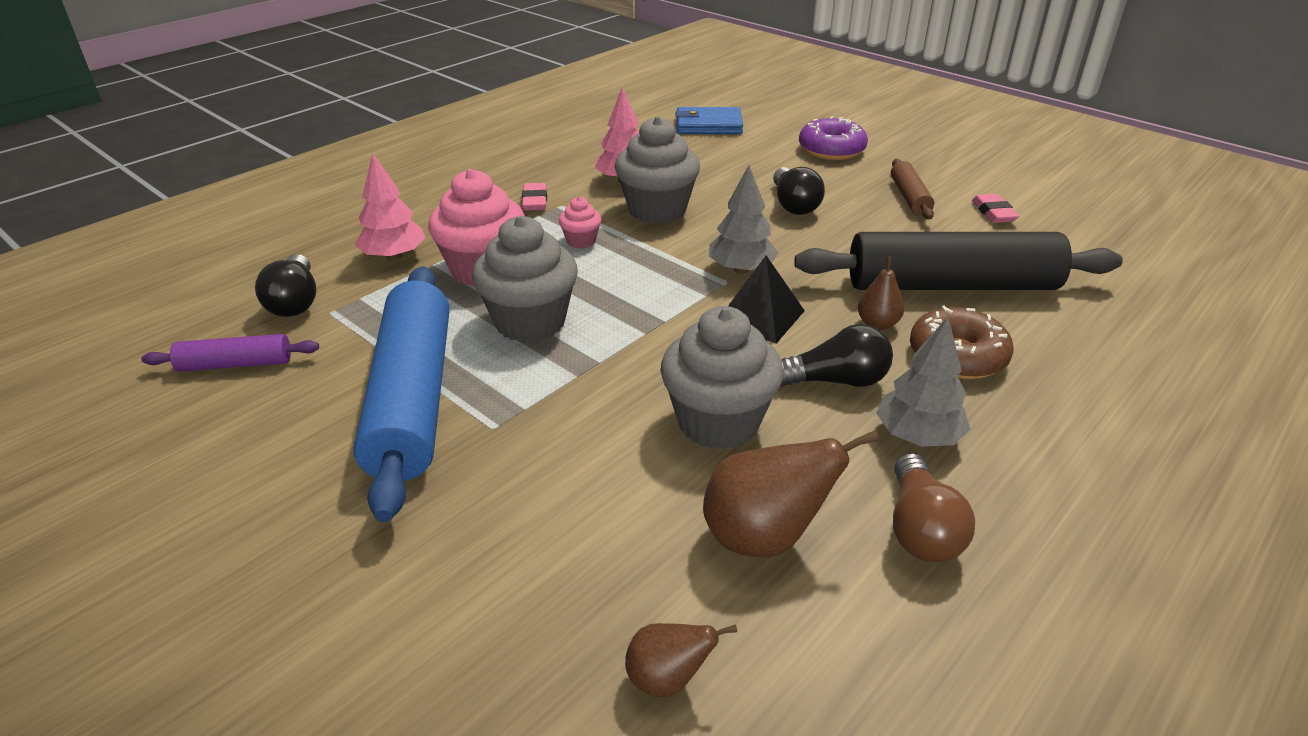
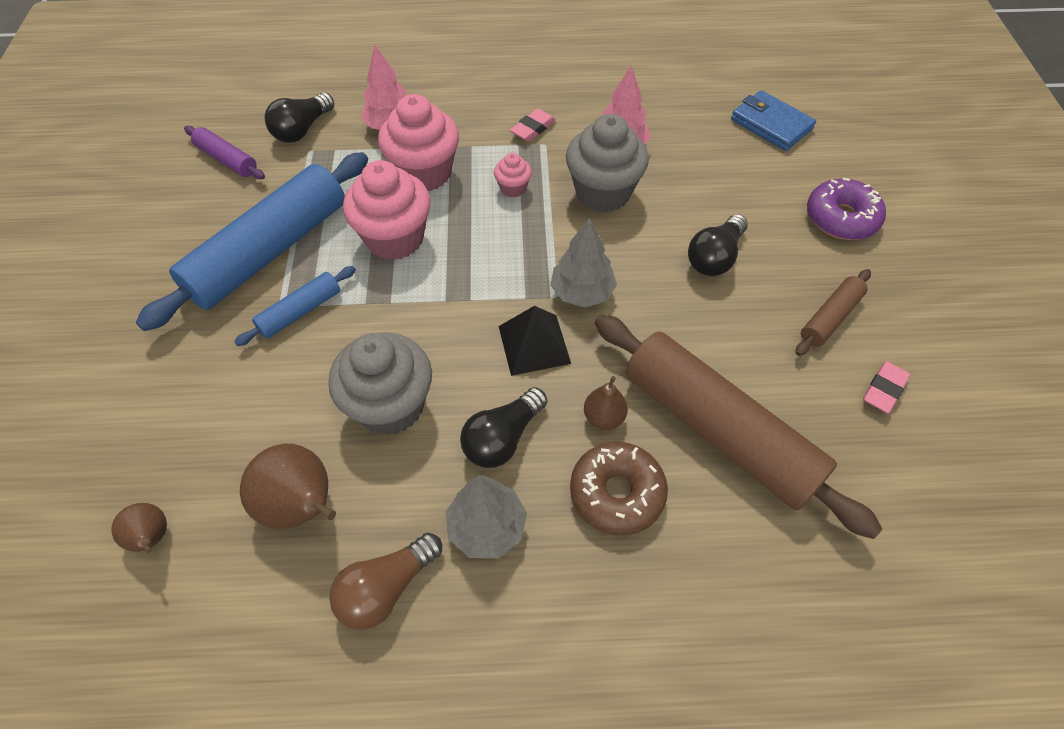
camera: 45 degrees right, 20 degrees up
(523, 418) = (300, 312): none -> blue rolling pin
(530, 322) = (395, 238): grey cupcake -> pink cupcake
(835, 381) = (503, 438): black light bulb -> black light bulb turned 90 degrees clockwise
(951, 285) = (718, 430): black rolling pin -> brown rolling pin

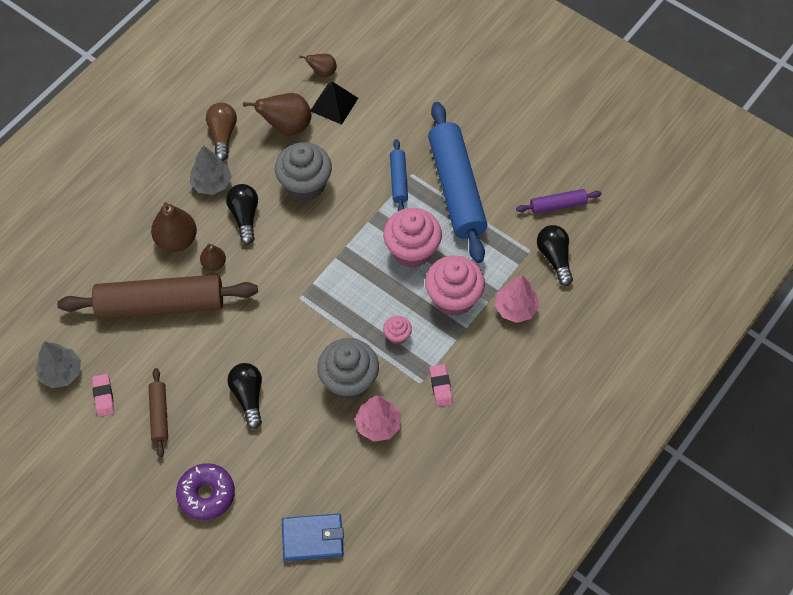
camera: 130 degrees right, 5 degrees up
(534, 344) = (280, 265): black pyramid -> black pyramid (334, 104)
(582, 292) = (290, 311): grey tree -> grey tree (61, 372)
(616, 493) = (176, 240): brown donut -> brown pear

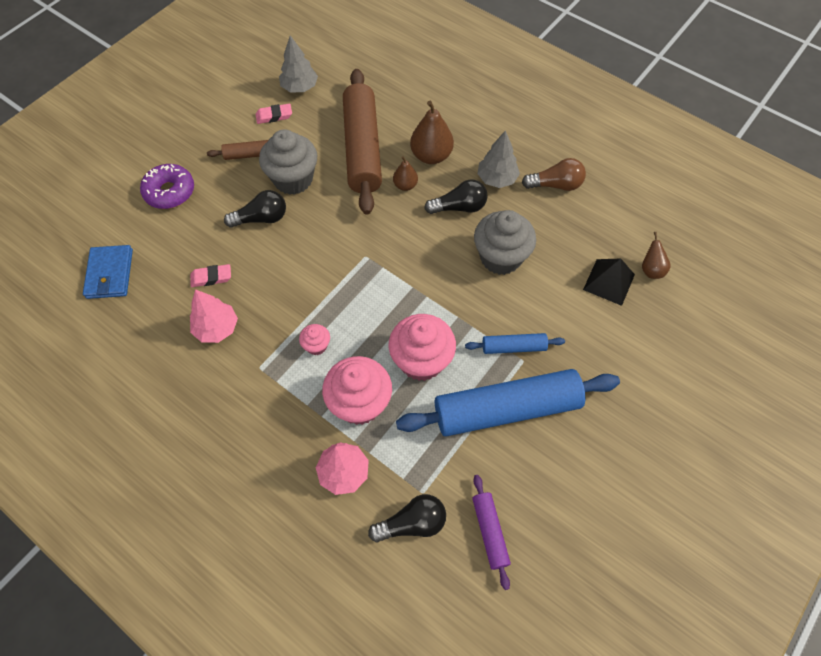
camera: 90 degrees right, 0 degrees up
(286, 126) = (573, 239): brown pear -> none
(349, 381) = (268, 301): grey cupcake -> grey cupcake (293, 179)
(441, 386) = (252, 388): pink eraser -> pink eraser (211, 277)

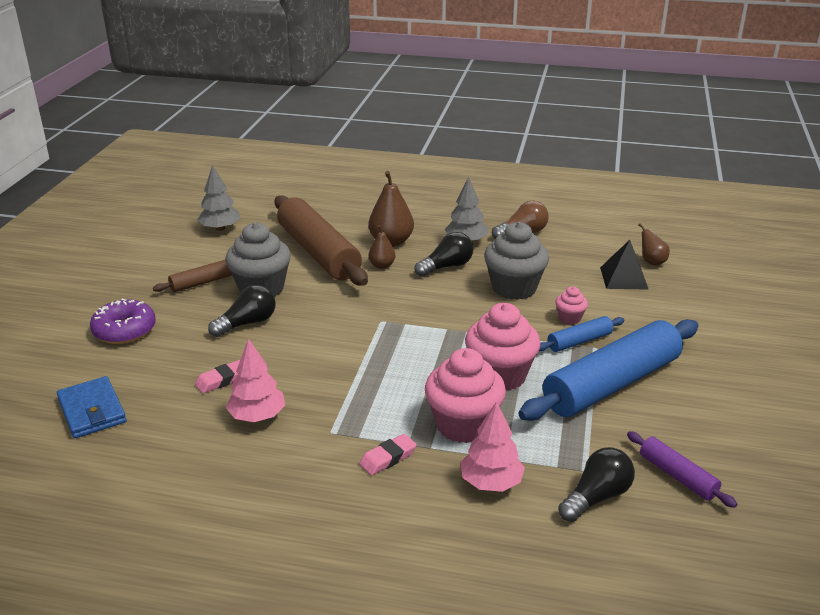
camera: 25 degrees left, 30 degrees down
(274, 116) = (207, 252): pink eraser -> pink eraser (388, 458)
(316, 346) = (382, 397): pink cupcake -> pink cupcake (569, 318)

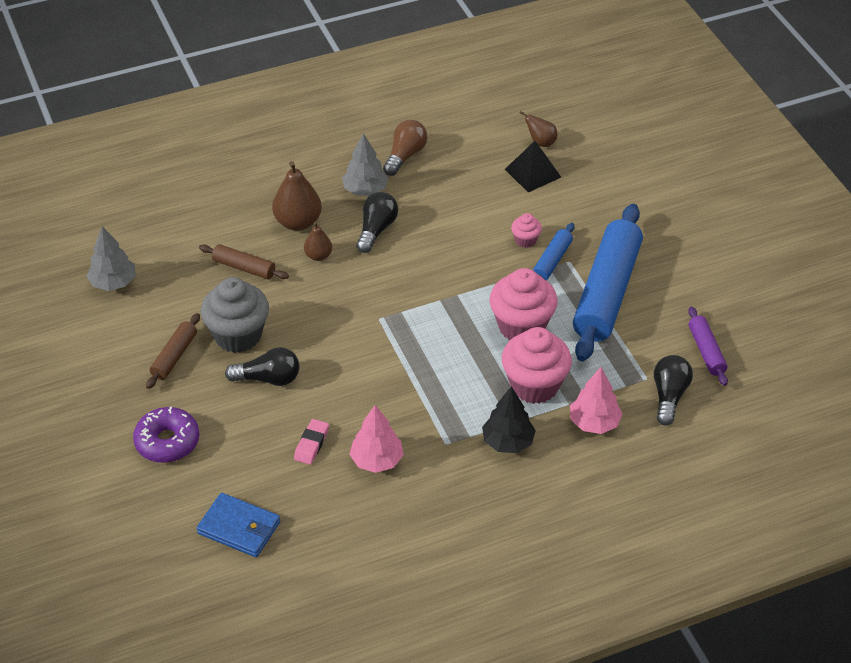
camera: 35 degrees left, 15 degrees up
(247, 323) = (268, 379): black light bulb -> black light bulb turned 75 degrees clockwise
(318, 252) = (244, 268): brown rolling pin -> brown rolling pin, size x0.46
(388, 458) = (508, 442): pink eraser -> black tree
(514, 288) = (454, 227): grey cupcake -> none
(677, 476) = (706, 351): purple rolling pin -> purple rolling pin turned 60 degrees clockwise

